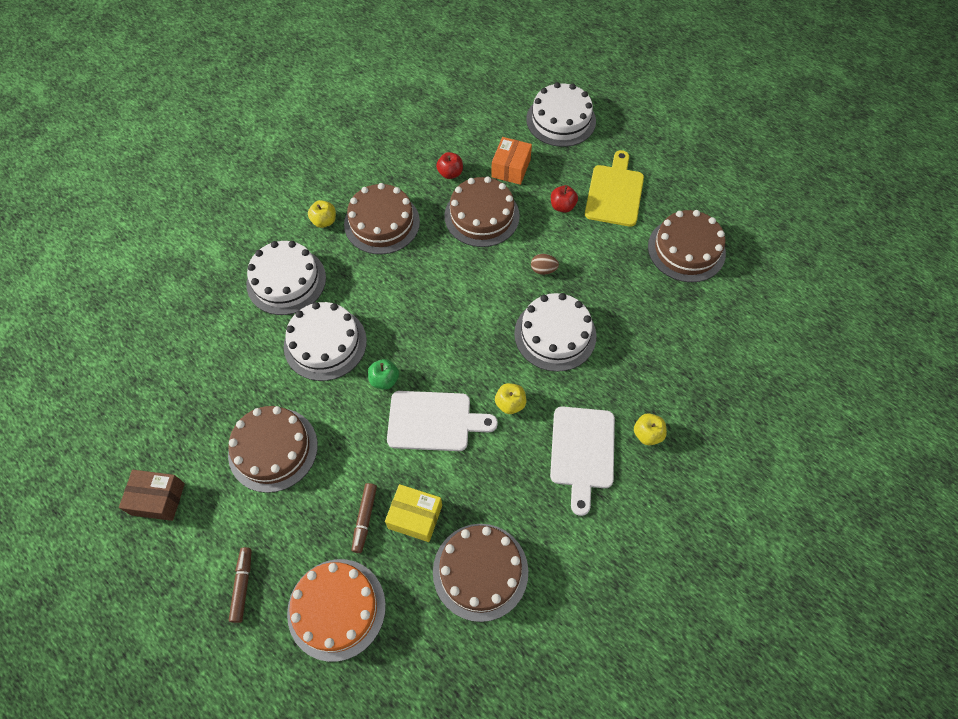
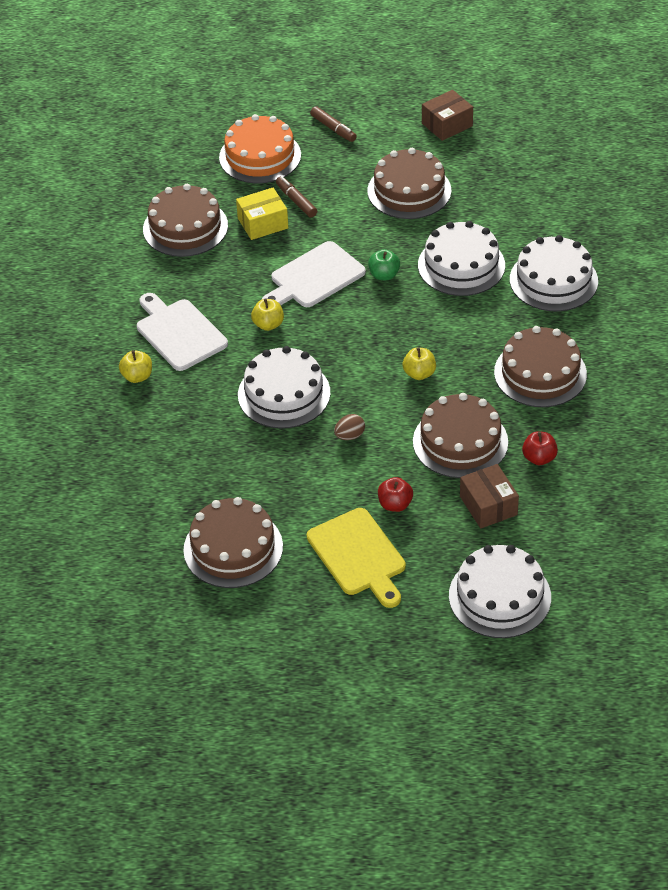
camera: 140 degrees right, 15 degrees down
(324, 221) = (590, 340): yellow apple -> yellow apple (419, 373)
(511, 168) = (488, 505): orange box -> brown box

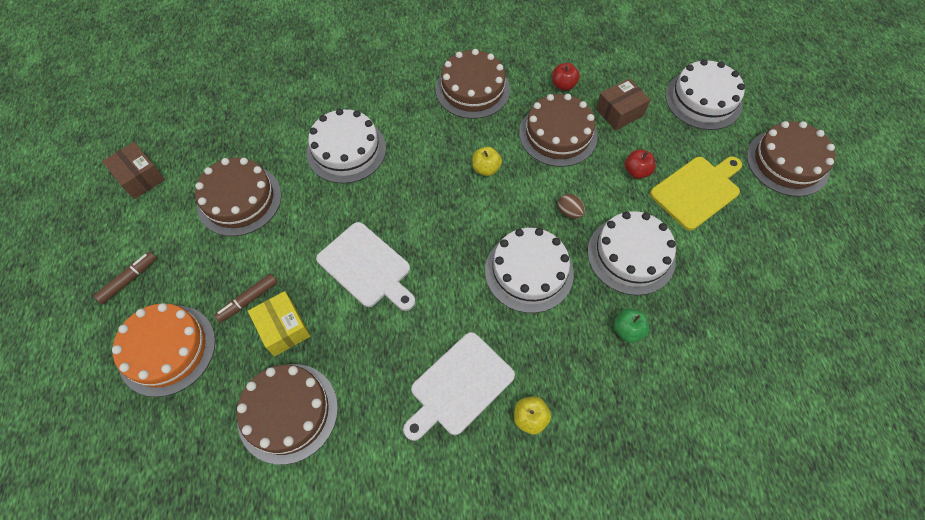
camera: 100 degrees left, 15 degrees up
(233, 548) = (722, 285): brown cake -> brown cake (787, 162)
(268, 324) = (438, 299): yellow apple -> none
(384, 275) = (361, 208): green apple -> green apple (627, 330)
(553, 280) = (363, 86): white cake -> white cake (631, 255)

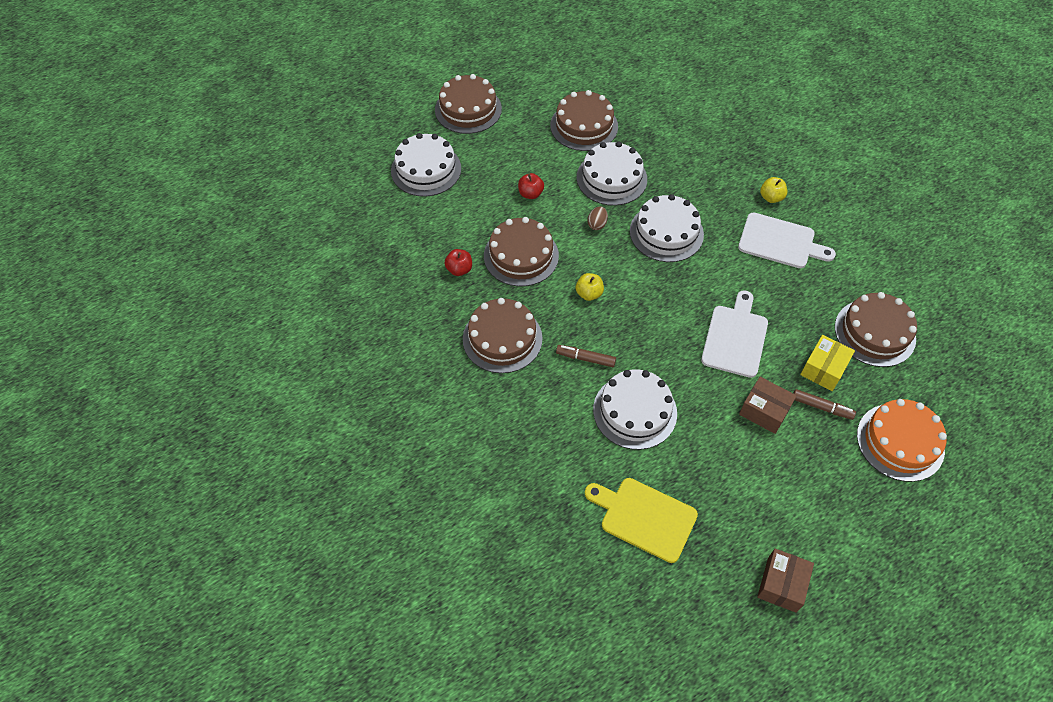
camera: 115 degrees left, 5 degrees down
(129, 280) = (875, 515): brown marker -> brown marker (585, 358)
(239, 200) = (743, 473): brown cake -> brown cake (584, 126)
(619, 112) = (471, 221): brown box -> brown box (764, 411)
(627, 330) = (673, 165): green apple -> none
(697, 191) = (527, 154): yellow cutting board -> yellow cutting board (644, 517)

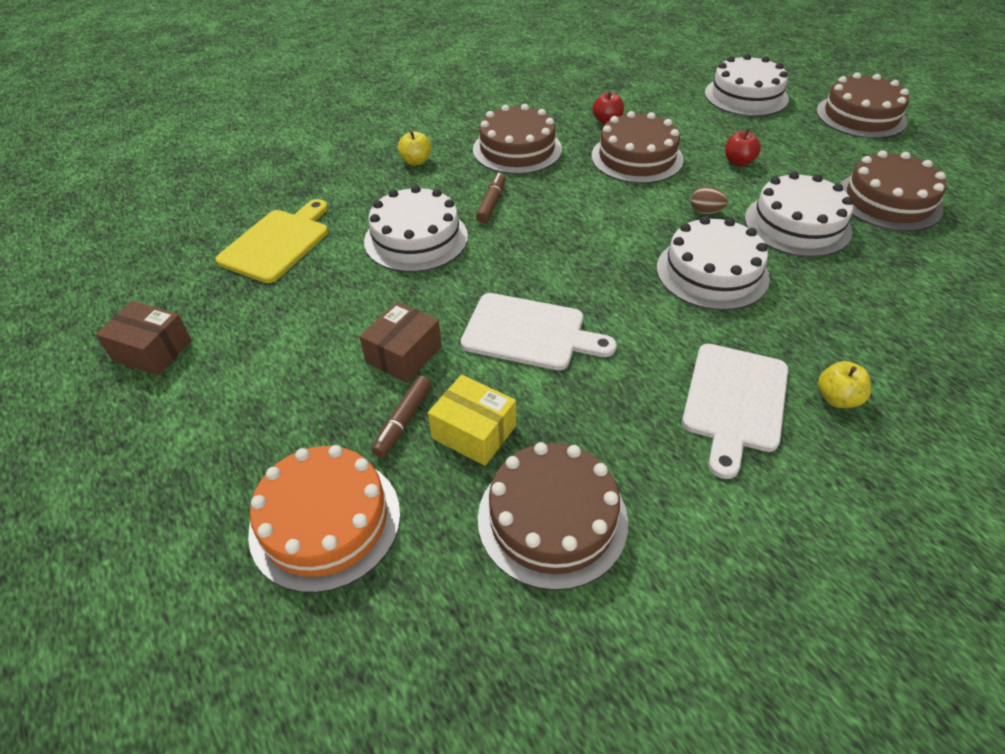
camera: 90 degrees right, 10 degrees down
(589, 294) = (588, 205): yellow apple -> yellow apple (416, 161)

